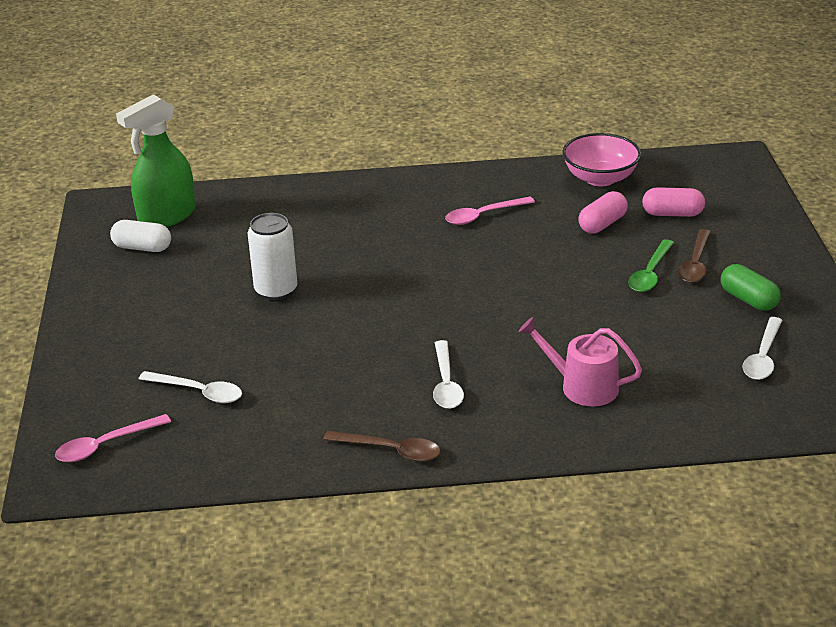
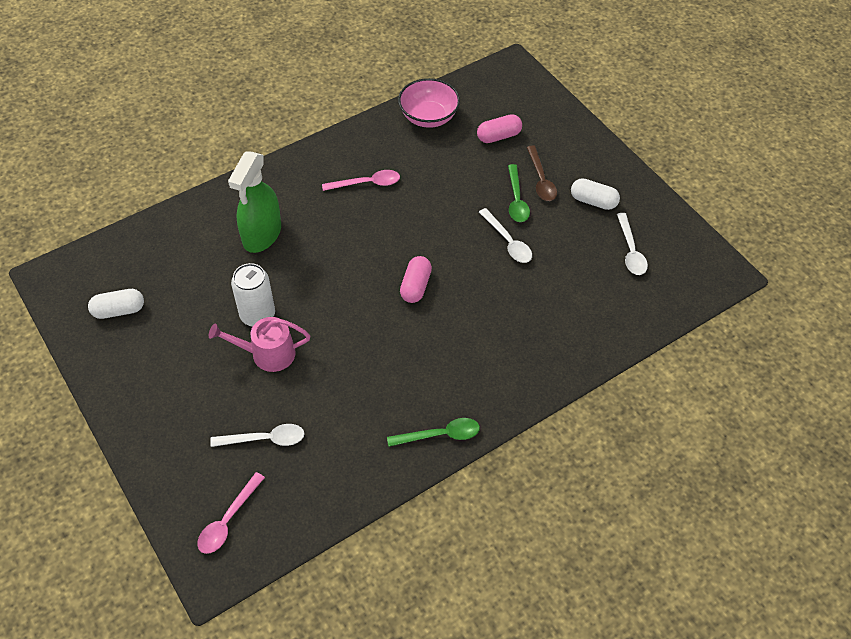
camera: 30 degrees left, 20 degrees up
(166, 216) = (116, 270): green spray bottle -> green spray bottle (262, 235)
(390, 450) = (440, 435): brown spoon -> green spoon
(446, 383) = (440, 357): white spoon -> white spoon (508, 242)
(483, 216) = (367, 183): pink spoon -> pink spoon turned 135 degrees counterclockwise
(582, 386) = (533, 323): pink watering can -> pink watering can (267, 354)
(602, 224) = (457, 163): pink capsule -> pink capsule (416, 286)
(748, 299) = (593, 201): green capsule -> white capsule

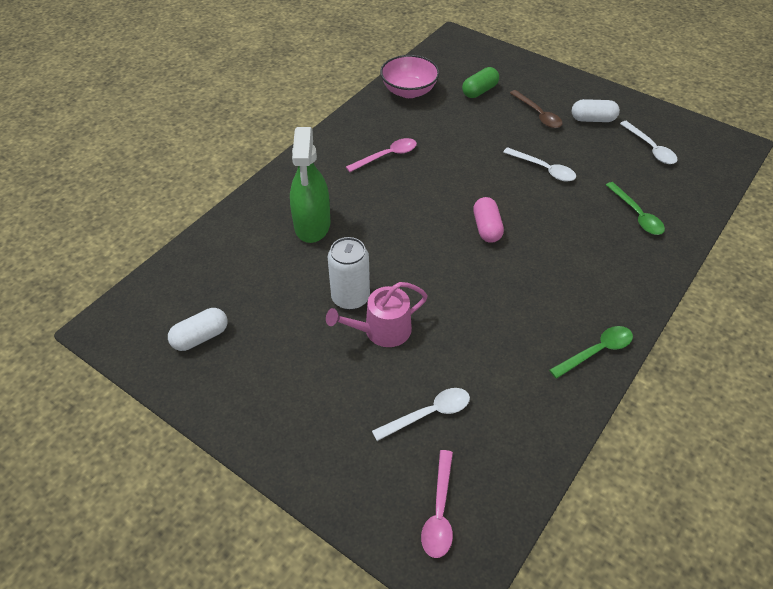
camera: 20 degrees left, 5 degrees down
(498, 136) = (479, 91): pink capsule -> green capsule
(516, 200) = (528, 135): green spoon -> green spoon (636, 215)

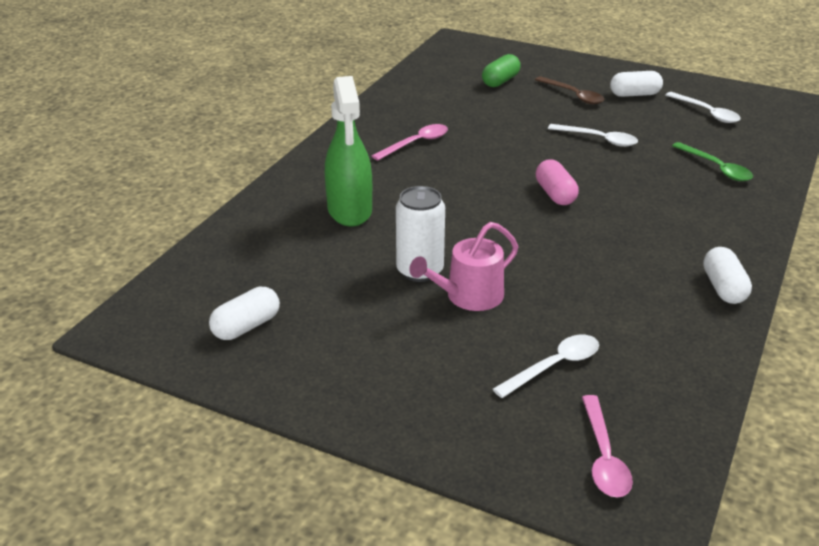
camera: 10 degrees left, 15 degrees down
(409, 91) = (420, 87): pink bowl -> none
(596, 351) = (723, 288): green spoon -> white capsule

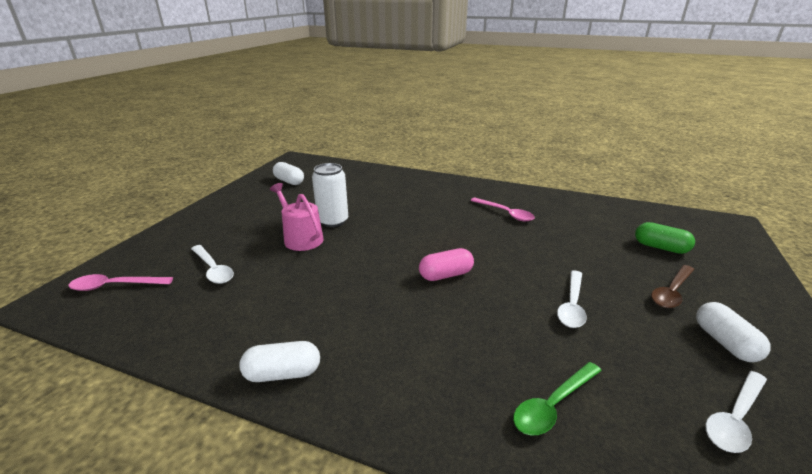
camera: 85 degrees right, 5 degrees down
(350, 211) = (403, 197): green spray bottle -> none

